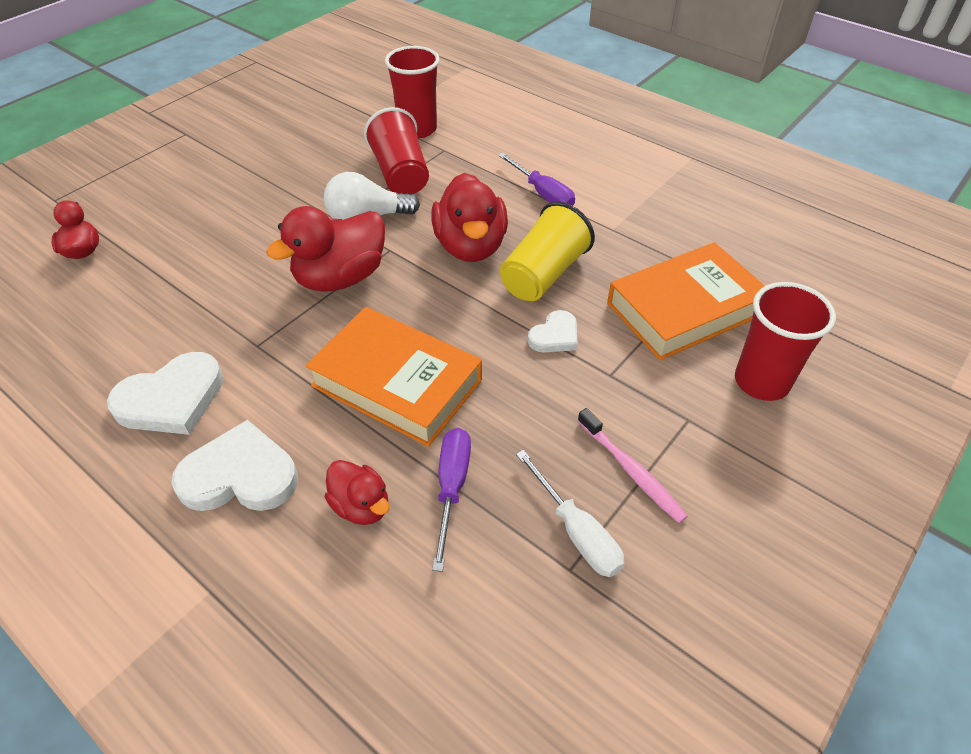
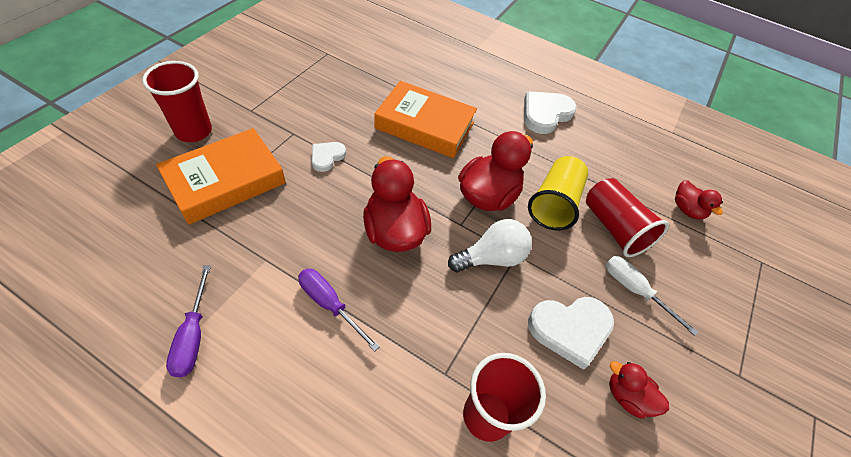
camera: 165 degrees right, 5 degrees up
(240, 475) = (488, 82): white heart -> white heart (570, 329)
(361, 506) = (425, 72): red duck -> red duck (627, 396)
(400, 174) = (481, 324): red cup -> red cup (614, 228)
(451, 488) = (384, 79): purple screwdriver -> purple screwdriver (193, 335)
(543, 274) = (333, 206): yellow cup -> yellow cup (554, 204)
(576, 531) = (323, 64): white screwdriver -> white screwdriver (635, 290)
(631, 471) = (291, 86): pink toothbrush -> none

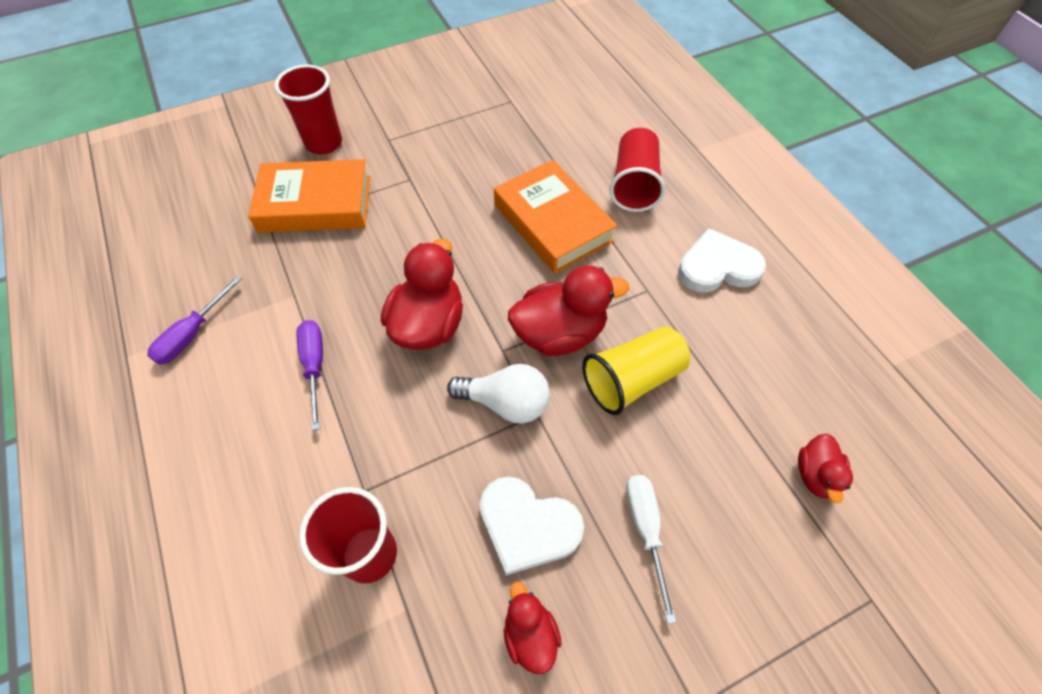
camera: 40 degrees right, 5 degrees up
(327, 157) = (423, 217): white heart -> none
(614, 228) = (685, 445): red cup -> red cup (634, 185)

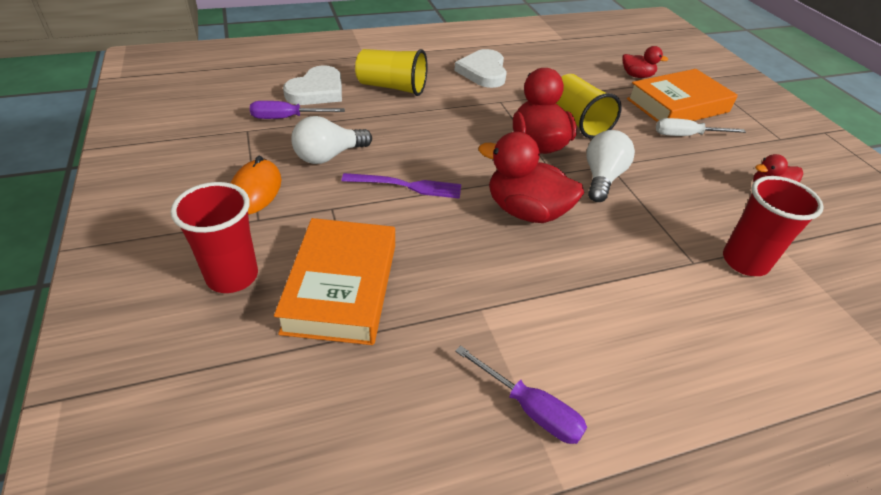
camera: 85 degrees left, 15 degrees down
(314, 366) = (573, 292): purple screwdriver -> purple screwdriver (287, 118)
(424, 129) = (255, 190): none -> orange mouse
(451, 225) = (407, 186): none -> purple fork
(485, 161) = (328, 156): none -> white light bulb
(527, 526) = (697, 181): white heart -> white heart (317, 91)
(553, 222) = (422, 130): orange book -> orange book (677, 105)
(634, 185) = (392, 87): red cup -> yellow cup

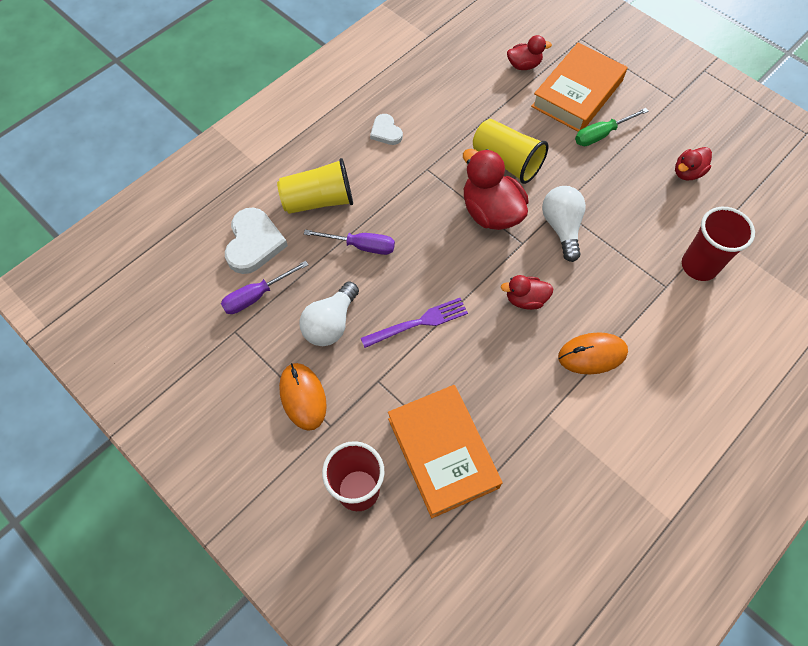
camera: 25 degrees left, 20 degrees up
(483, 72) = (386, 132): white heart -> white heart, size x0.57
(526, 211) = (525, 299): red duck -> red duck, size x0.55
(530, 409) = (624, 477): purple screwdriver -> purple screwdriver (361, 246)
(568, 281) = (592, 354): none -> orange mouse
(686, 135) = (601, 134): white screwdriver -> green screwdriver

